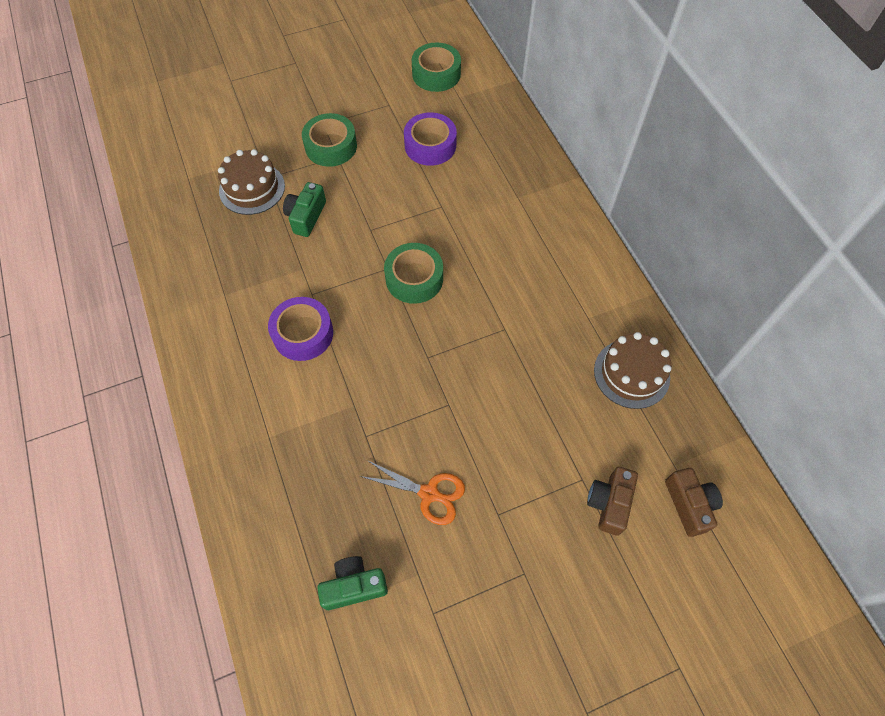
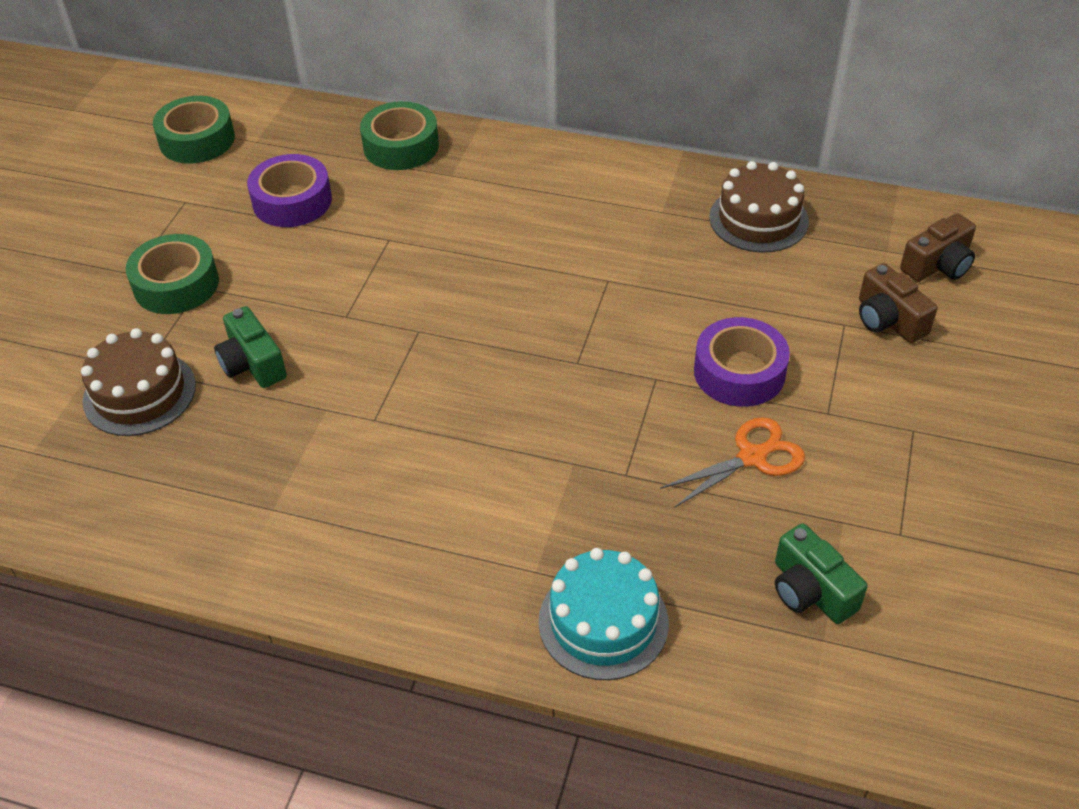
camera: 50 degrees left, 15 degrees down
(259, 491) = (603, 622): none -> turquoise cake
(303, 333) = (422, 458): purple tape -> purple tape (739, 372)
(354, 586) = (810, 590): green camera -> green camera turned 60 degrees counterclockwise
(414, 278) = (459, 316): green tape -> green tape (401, 146)
(689, 504) = (938, 265): brown camera -> brown camera turned 120 degrees clockwise

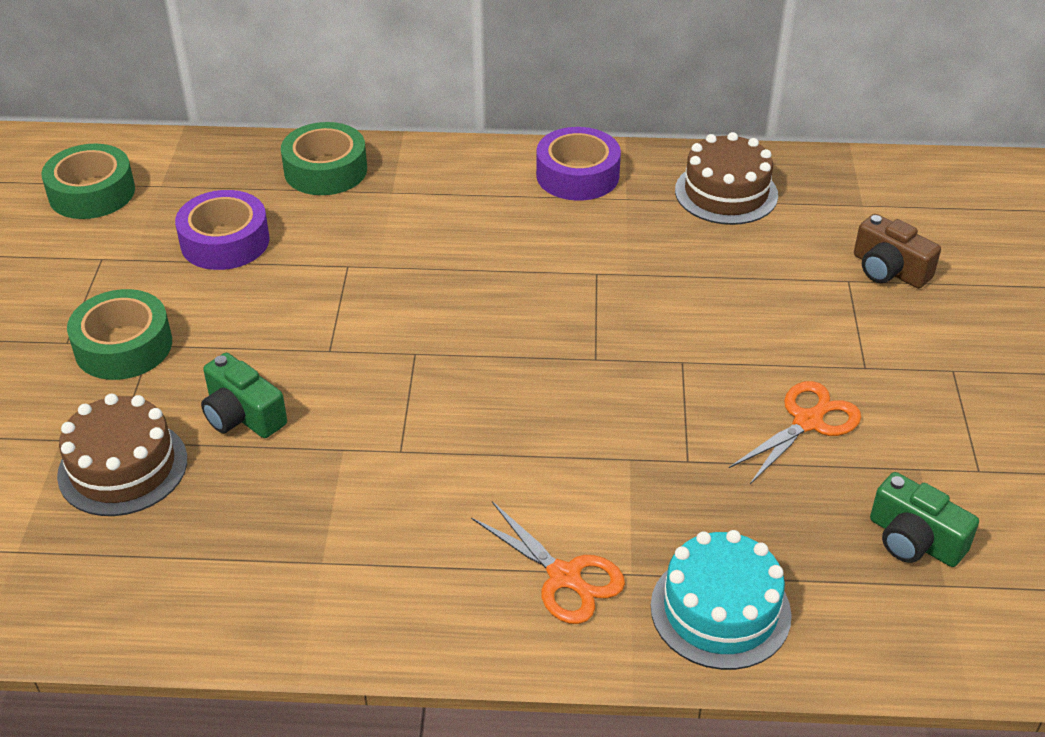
camera: 15 degrees left, 5 degrees down
(475, 563) = (565, 577): none -> orange scissors
(739, 372) = (763, 342): purple tape -> purple tape (577, 175)
(938, 265) = (916, 212): brown camera -> none

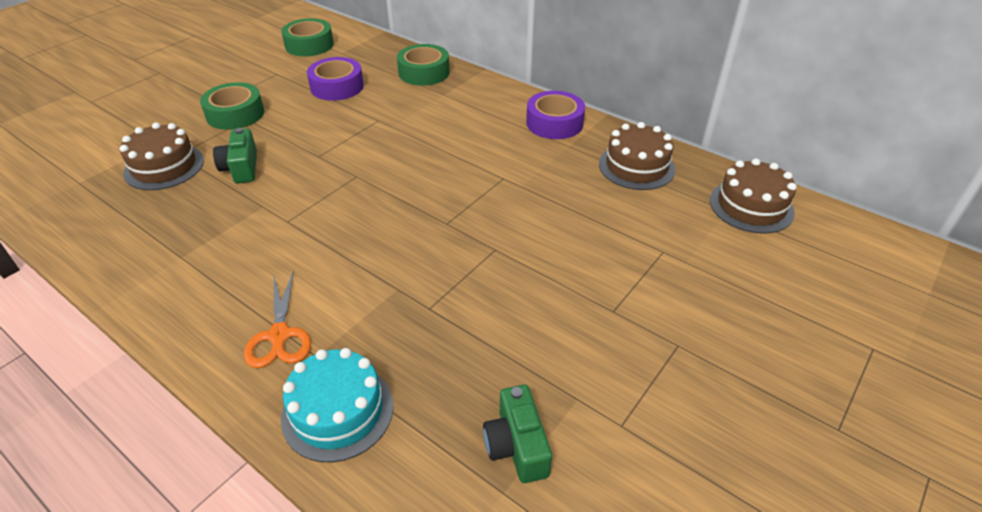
camera: 35 degrees right, 0 degrees up
(808, 421) = (533, 325): orange scissors -> none
(881, 189) = (751, 206): none -> brown cake
(889, 270) = (701, 257): brown camera -> none

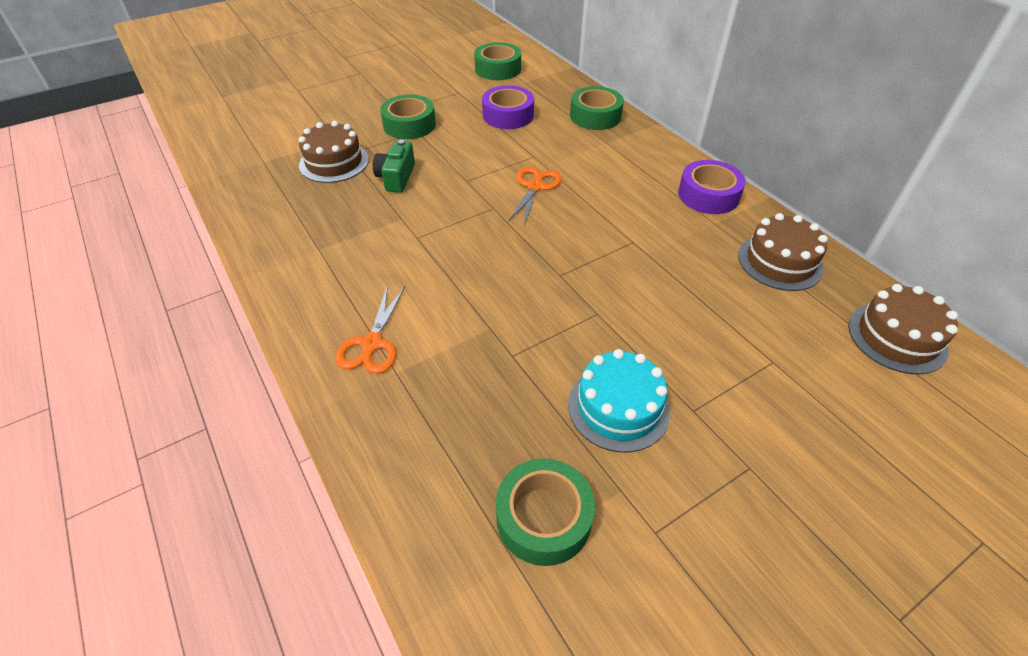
camera: 20 degrees right, 5 degrees up
(337, 411) = (395, 430): turquoise cake -> turquoise cake (618, 407)
(390, 148) = (535, 186): none -> orange scissors
(517, 445) = (543, 517): green camera -> green tape

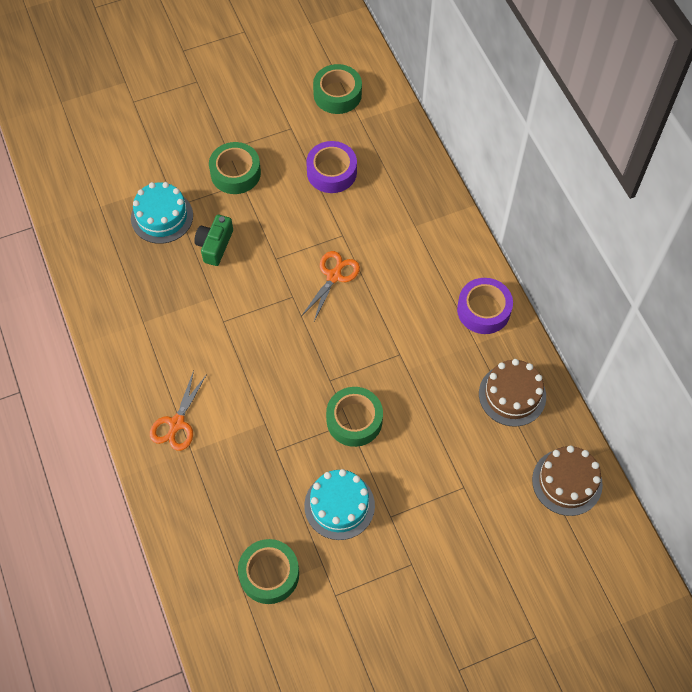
camera: 10 degrees right, 15 degrees up
(334, 162) = (162, 217): brown cake -> turquoise cake
(595, 116) = (416, 185): green tape -> green tape (354, 420)

